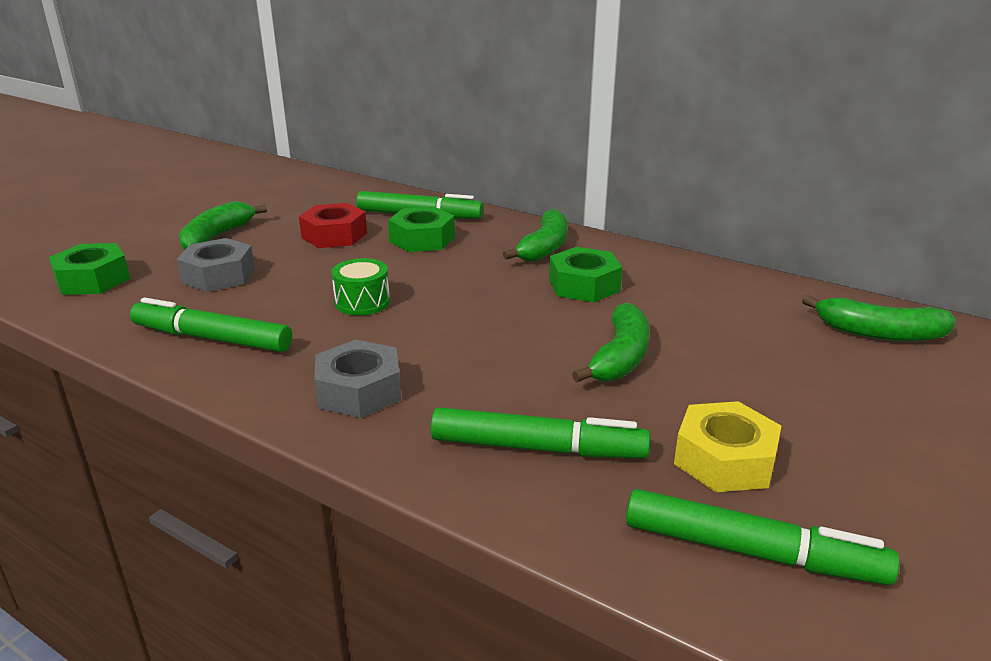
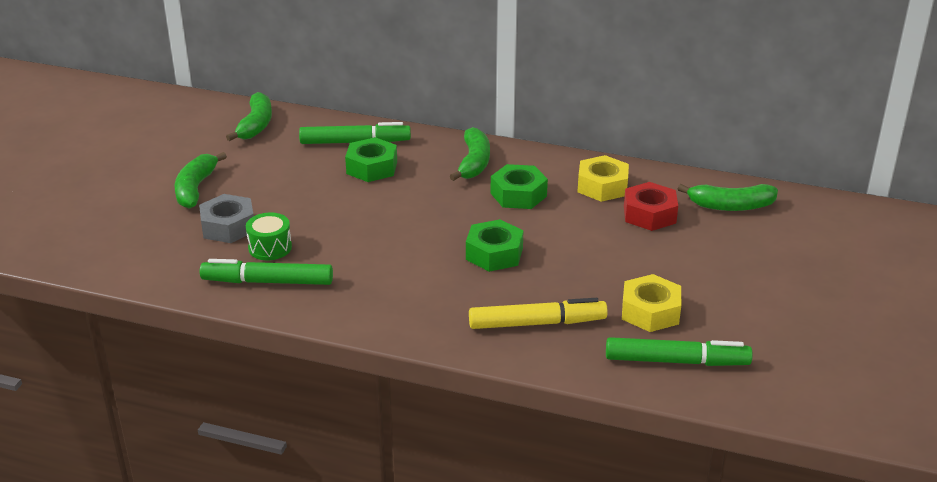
camera: 15 degrees left, 5 degrees up
(93, 280) = (126, 245): green nut -> green nut (494, 254)
(334, 235) = (296, 173): red nut -> red nut (649, 214)
(359, 391) = (402, 304): grey nut -> none
(362, 302) = (360, 234): green drum -> green drum (270, 247)
(537, 448) = (537, 323): green marker -> yellow marker
(620, 357) = (565, 251): green banana -> green banana (256, 125)
(698, 289) = (602, 186): none -> yellow nut

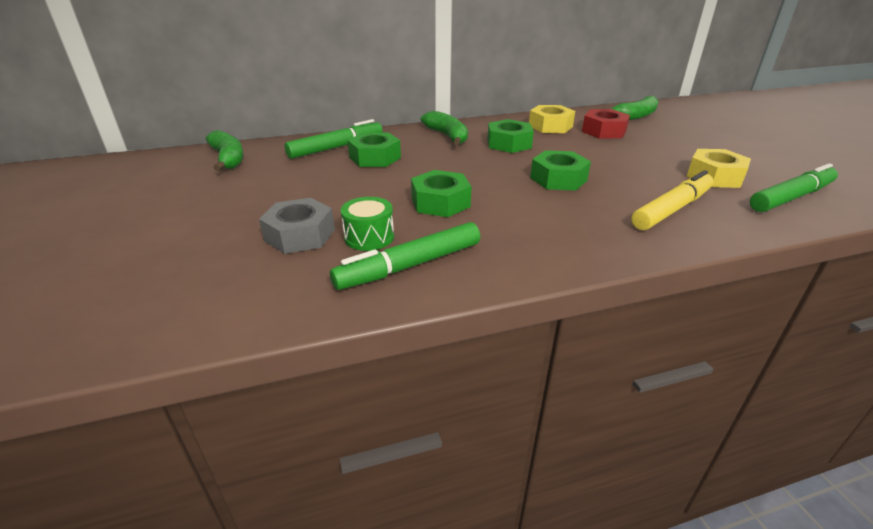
camera: 35 degrees left, 0 degrees up
(196, 188) = (221, 216): green banana -> none
(360, 237) = (440, 202): none -> green nut

